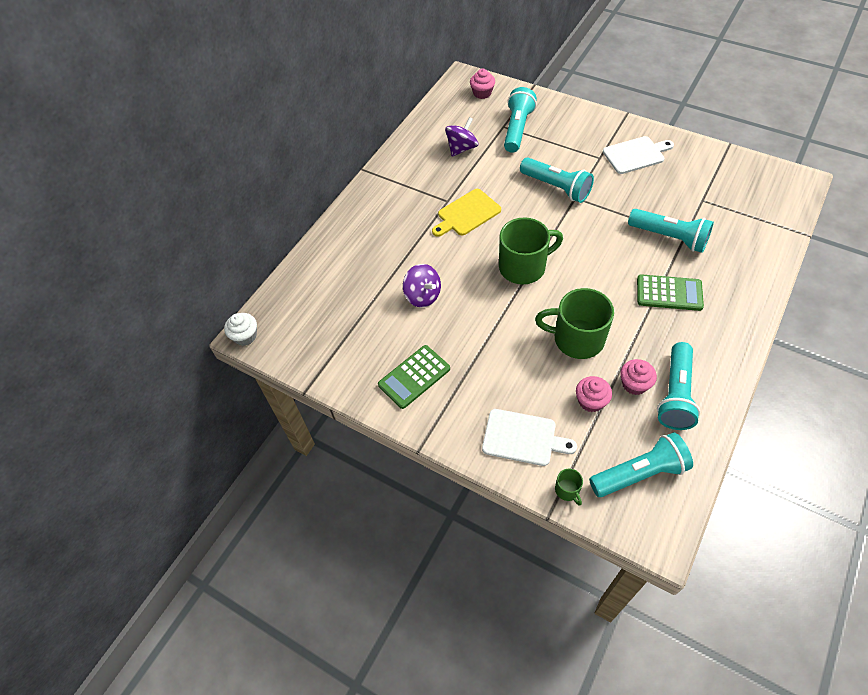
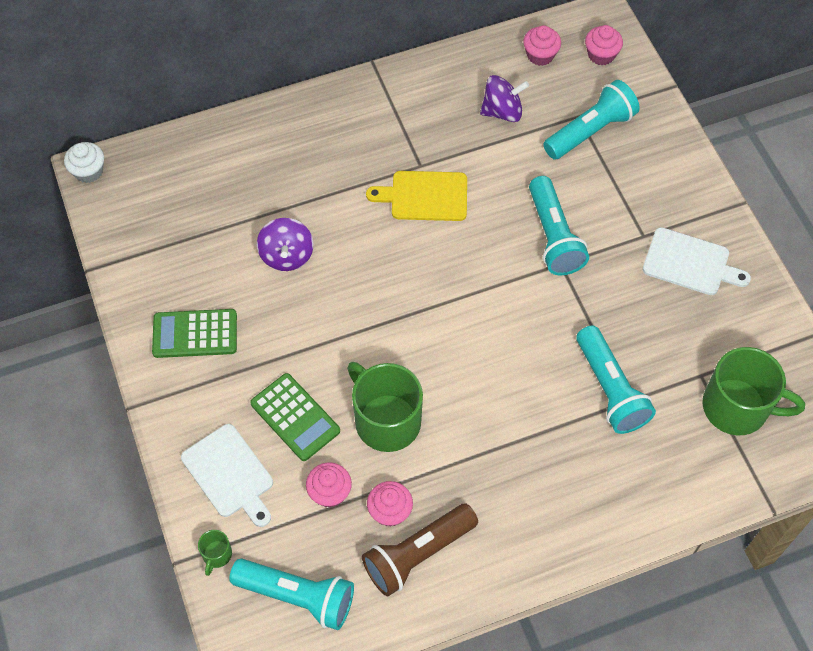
camera: 35 degrees right, 5 degrees up
(451, 111) = (540, 55): none -> pink cupcake
(523, 267) = (417, 302): green mug -> green mug (737, 407)
(669, 293) = (535, 449): green calculator -> green calculator (295, 417)
(675, 395) = (417, 554): turquoise flashlight -> brown flashlight

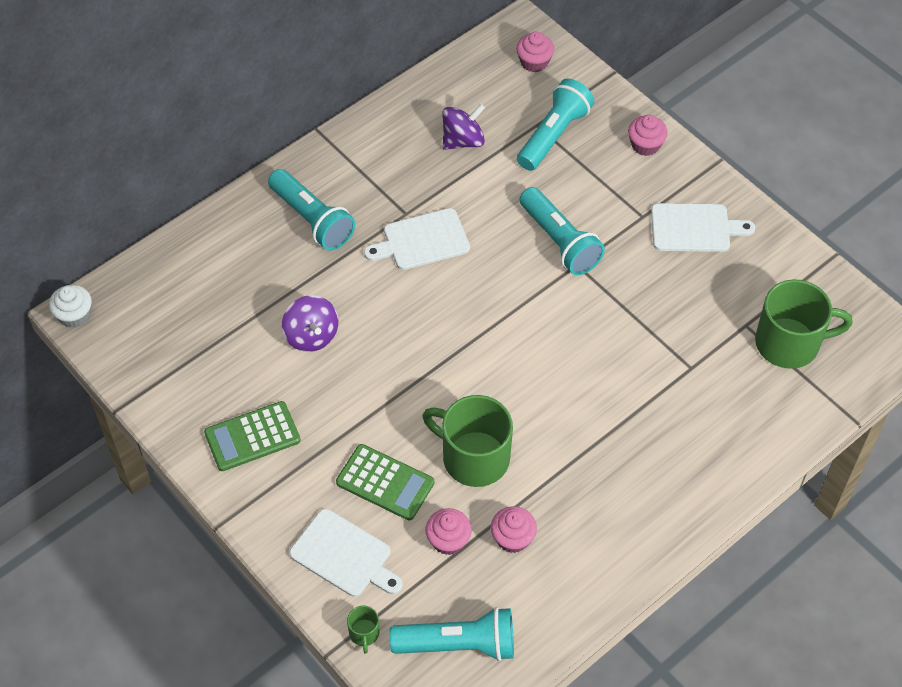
camera: 20 degrees left, 5 degrees down
(417, 554) = (555, 568): brown flashlight -> none
(425, 196) = (422, 240): yellow cutting board -> white cutting board
(540, 55) = (477, 78): pink cupcake -> pink cupcake (645, 145)
(610, 389) = (669, 363): turquoise flashlight -> turquoise flashlight (312, 220)

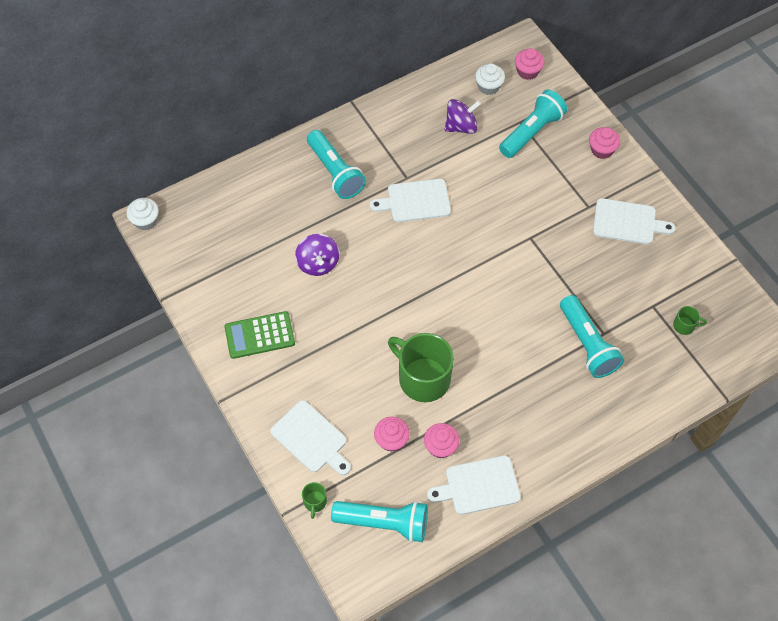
camera: 10 degrees right, 5 degrees up
(385, 483) = (352, 387): green calculator -> none
(488, 87) = (488, 86): none -> white cupcake
(560, 242) = (520, 217): turquoise flashlight -> turquoise flashlight (587, 344)
(570, 579) = (478, 485): none -> white cutting board
(789, 343) = (684, 325): green mug -> green mug, size x0.43

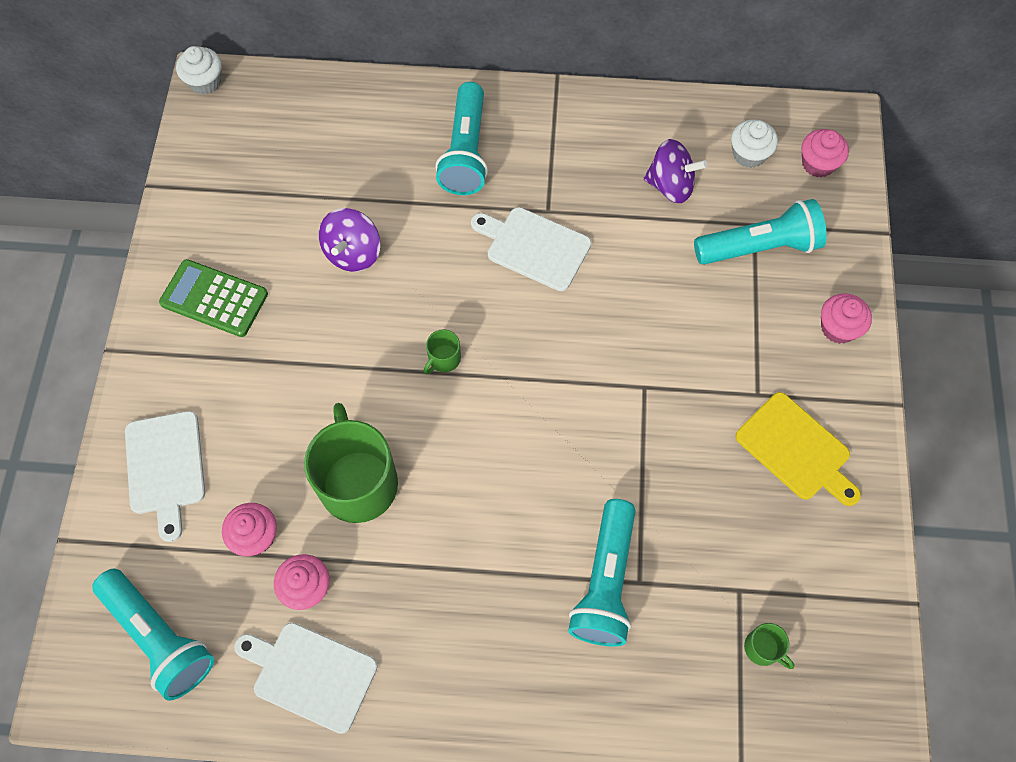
camera: 35 degrees right, 5 degrees up
(315, 502) = (104, 550): green mug -> green mug (444, 359)
(627, 222) = (796, 450): white cutting board -> yellow cutting board

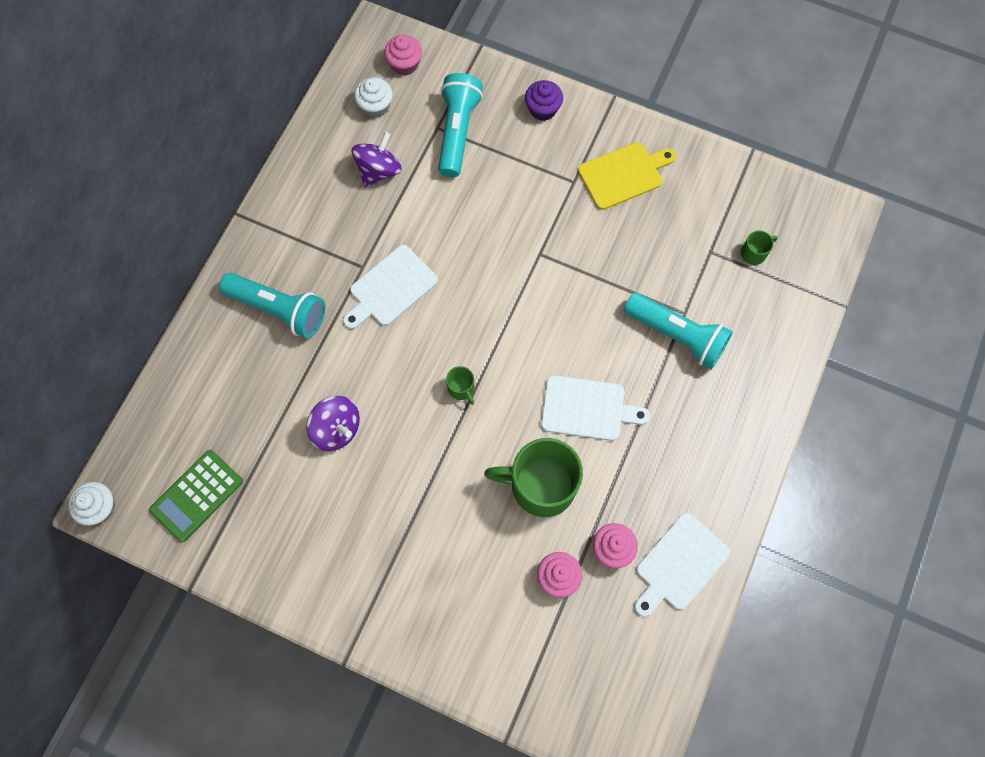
camera: 70 degrees left, 5 degrees up
(160, 637) = (615, 673): turquoise flashlight -> none
(165, 467) = (474, 636): white cutting board -> white cutting board (587, 409)
(214, 298) = (332, 556): green calculator -> green calculator (197, 495)
(838, 328) = (543, 109): pink cupcake -> purple cupcake

